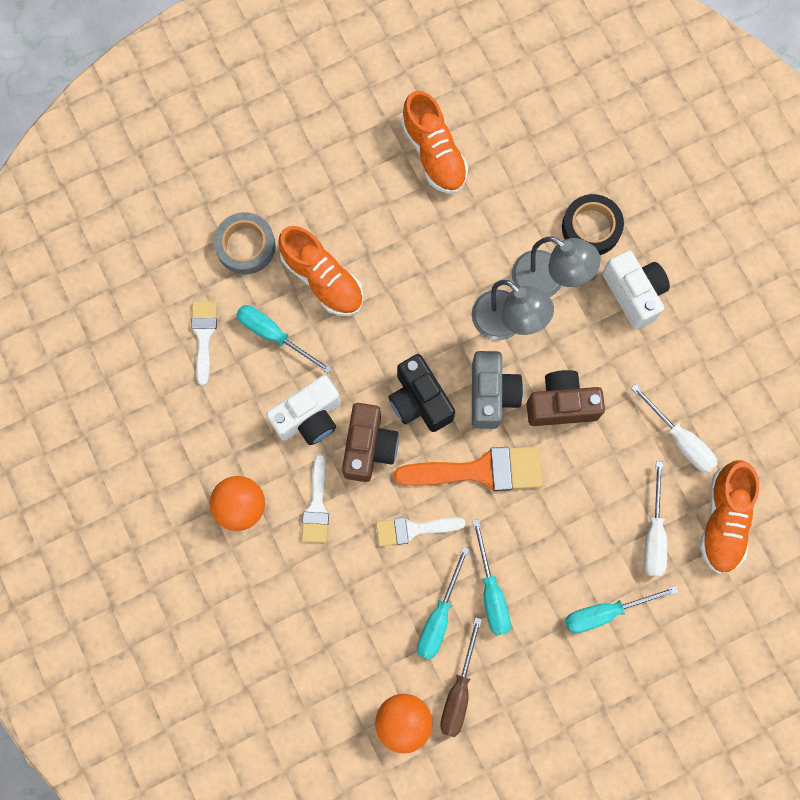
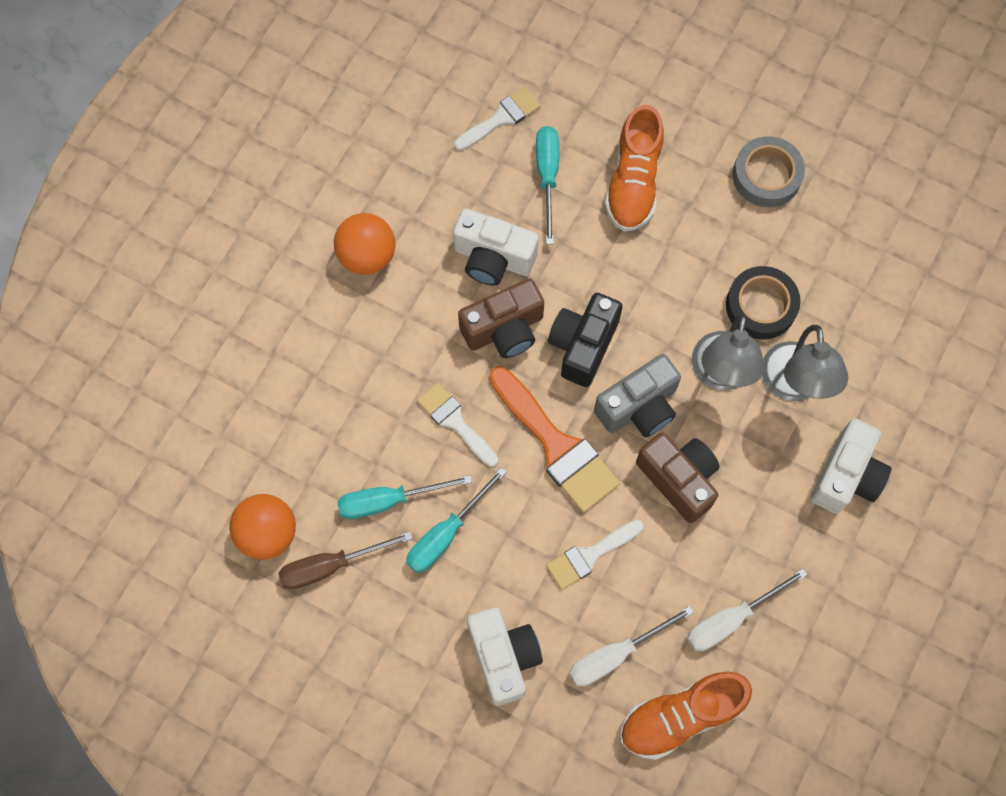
camera: 55 degrees right, 5 degrees down
(245, 246) = (613, 96): grey tape -> grey tape (766, 175)
(316, 506) = (415, 320): white brush -> white brush (590, 555)
(434, 154) = (836, 197): orange shoe -> none
(591, 228) = (881, 391): black tape -> black tape (761, 306)
(605, 612) = (504, 657): turquoise screwdriver -> white camera
(680, 440) = (731, 619): white screwdriver -> white screwdriver turned 45 degrees clockwise

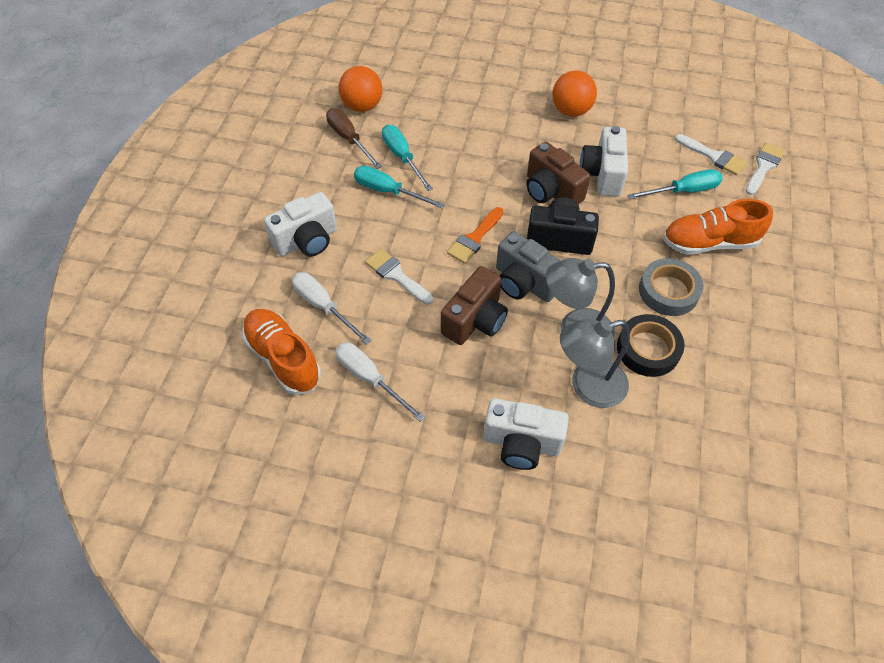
camera: 75 degrees right, 15 degrees down
(455, 422) = (471, 179): white brush -> white brush (763, 167)
(556, 445) = (474, 238): orange brush -> orange brush, size x0.60
(766, 175) = (768, 331): grey tape -> grey tape (668, 291)

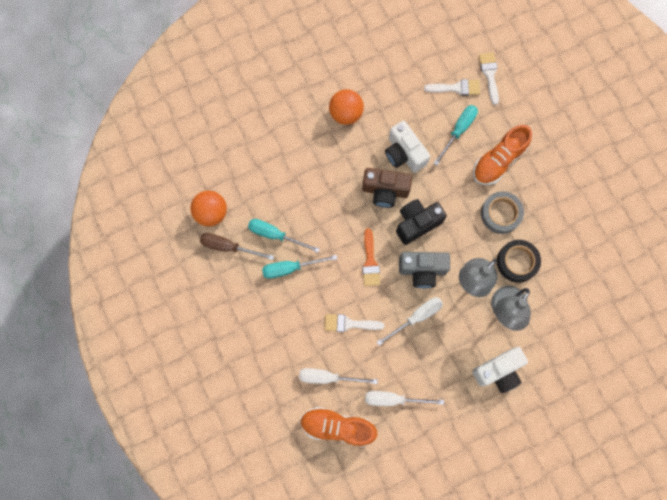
camera: 40 degrees left, 20 degrees up
(307, 240) = (276, 342): white camera -> none
(475, 320) = (416, 317): brown camera -> white screwdriver

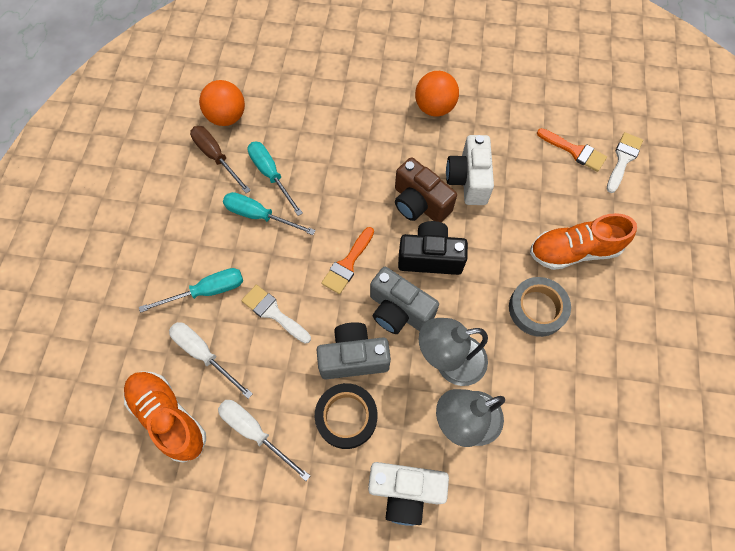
camera: 35 degrees right, 10 degrees down
(416, 317) = (353, 357): white screwdriver -> grey camera
(456, 88) = (574, 151): white brush -> orange brush
(458, 131) = (547, 193): turquoise screwdriver -> turquoise screwdriver (207, 291)
(517, 262) = (520, 376): black tape -> black tape (346, 417)

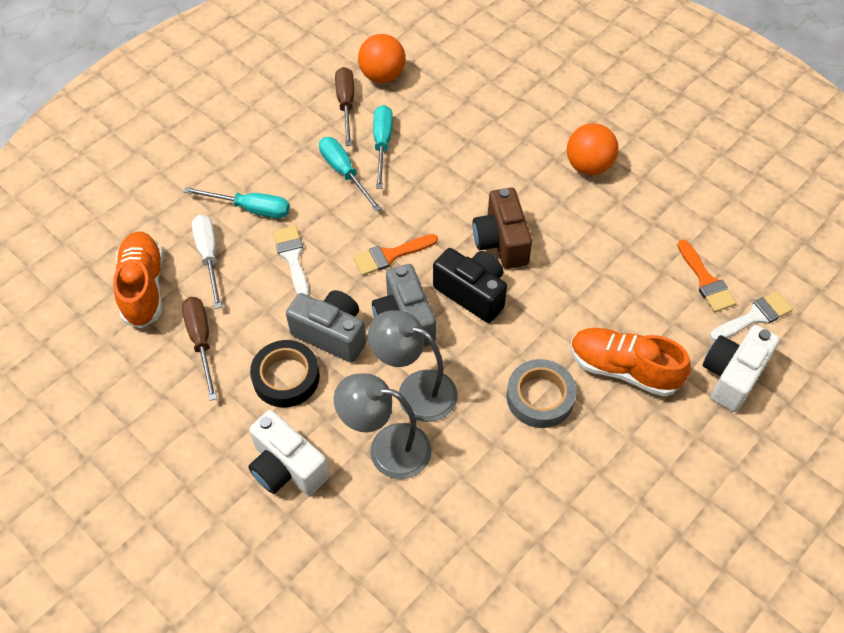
camera: 35 degrees right, 10 degrees down
(255, 432) = (201, 341): white screwdriver -> brown screwdriver
(468, 180) = (568, 247): white camera -> white camera (732, 376)

